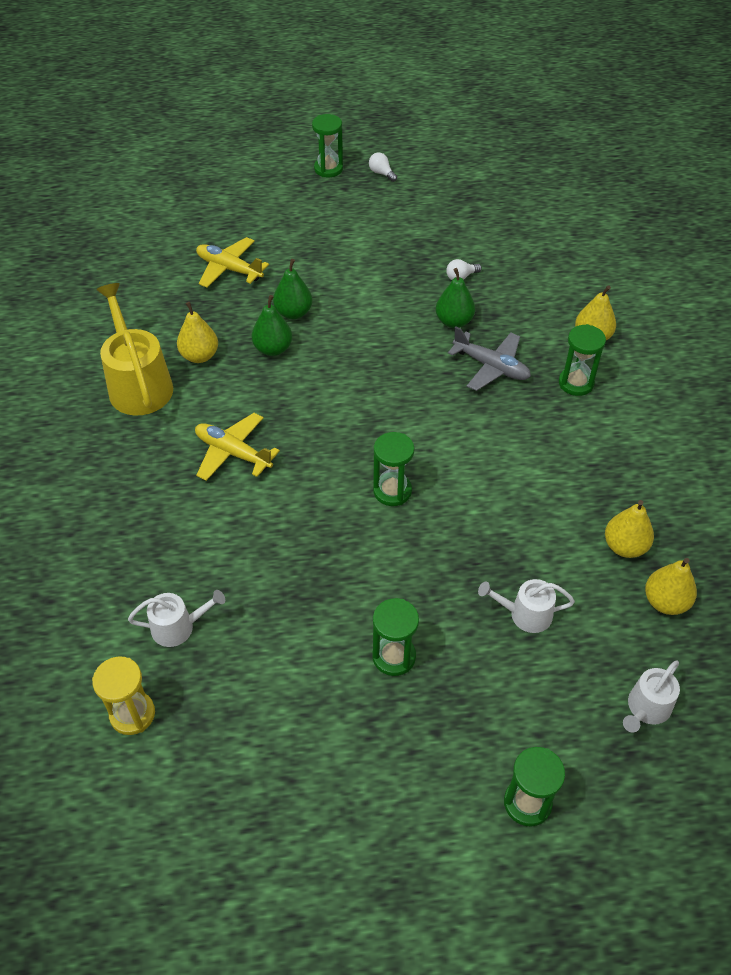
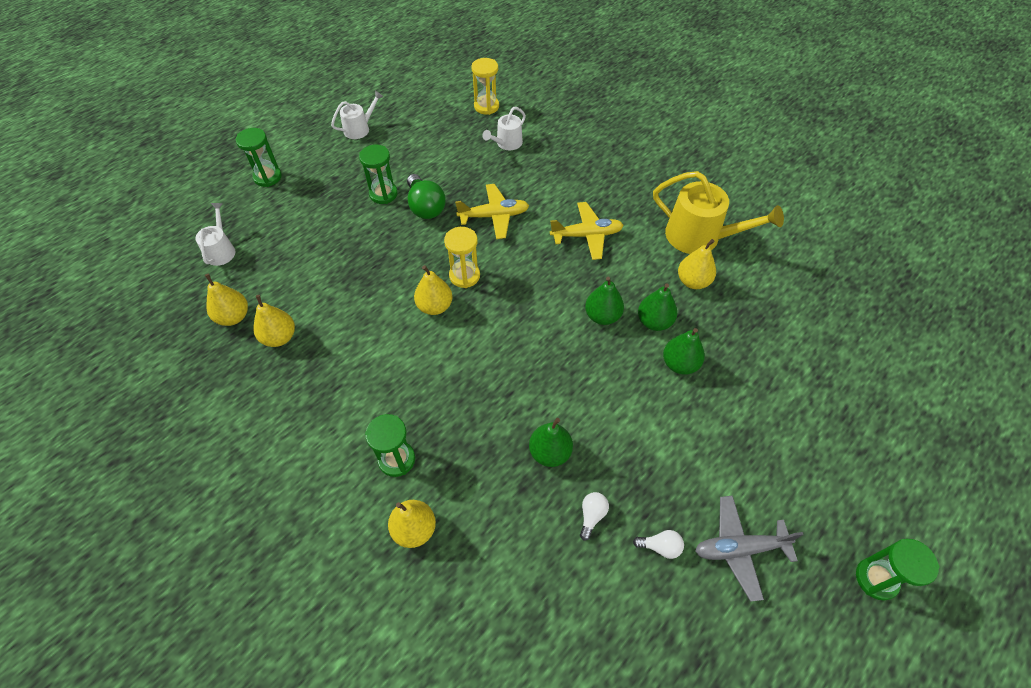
camera: 140 degrees right, 5 degrees up
(229, 269) = (778, 369): yellow plane -> yellow plane (494, 216)
(308, 378) = (602, 316): none -> green pear
(360, 601) = (425, 207): none -> green light bulb
(381, 173) = (822, 622): white light bulb -> white light bulb (660, 546)
(392, 491) = (464, 276): green hourglass -> yellow hourglass
(447, 480) = (435, 306): none -> yellow pear
(491, 367) = (479, 425): grey plane -> grey plane (739, 549)
(525, 614) = (322, 256): white watering can -> white watering can (359, 129)

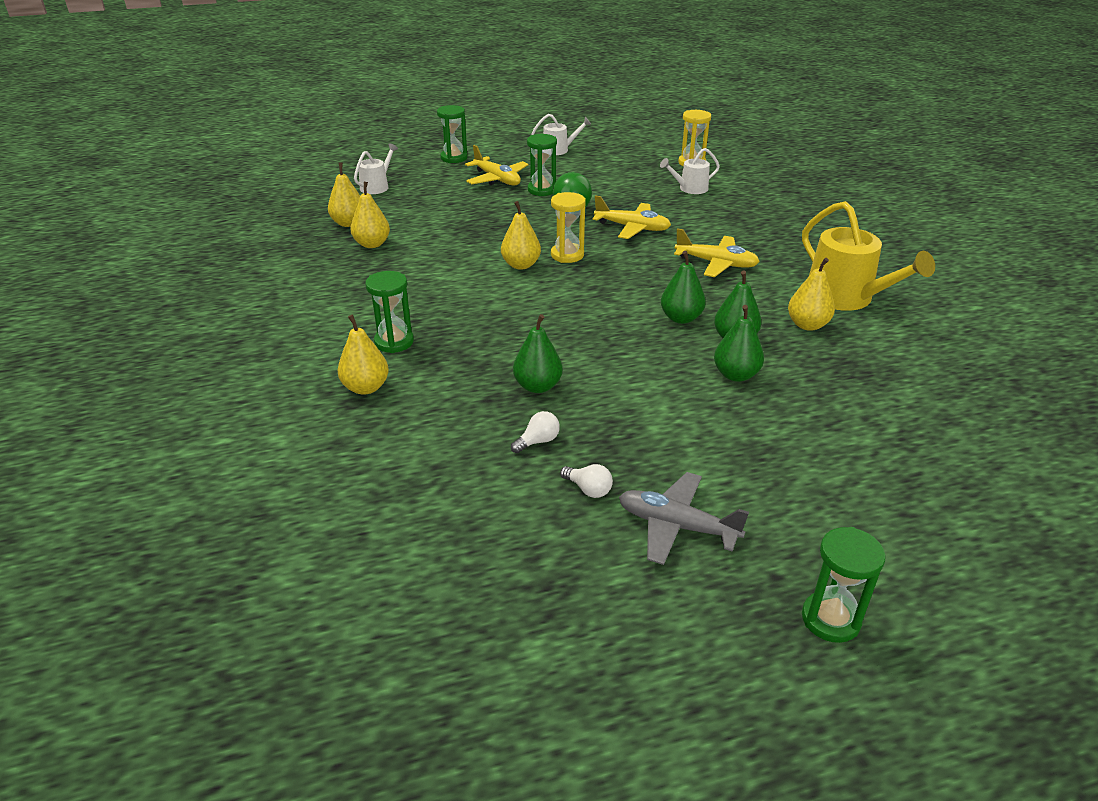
camera: 30 degrees right, 20 degrees down
(332, 194) = (497, 179): none -> yellow plane

